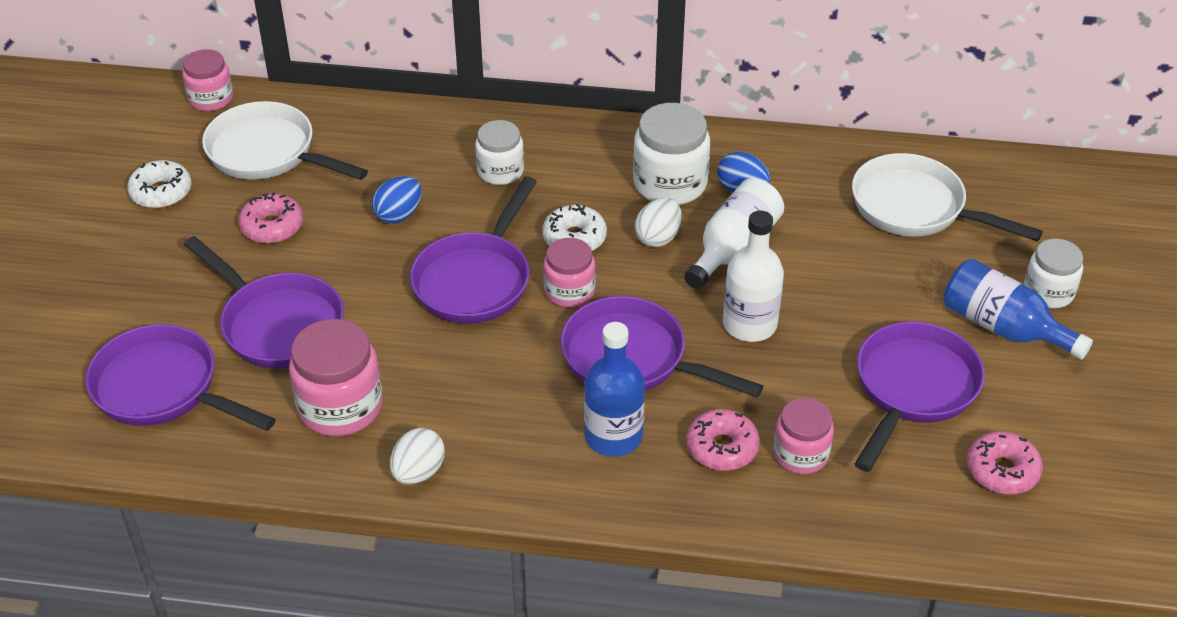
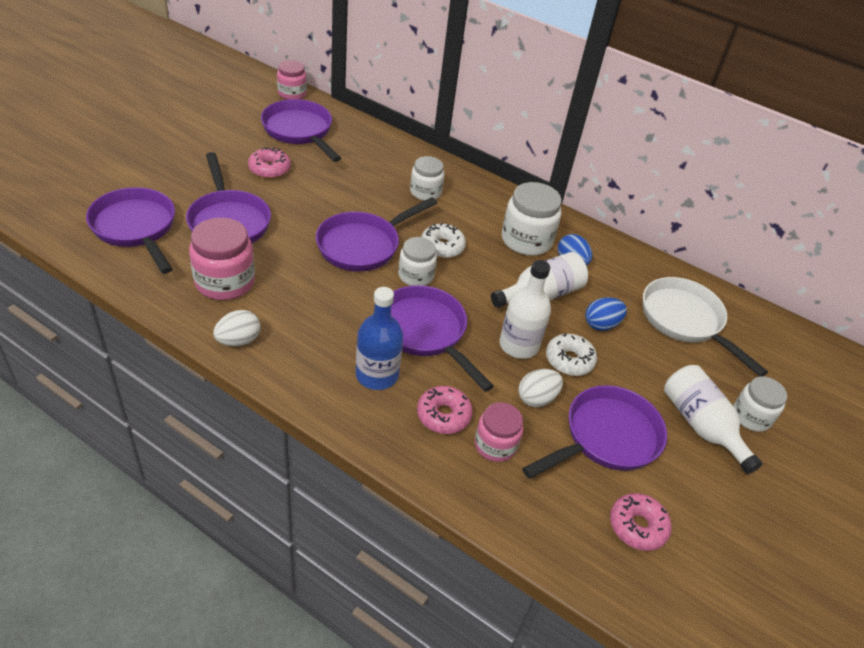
camera: 20 degrees right, 0 degrees up
(161, 192) = (225, 128): white donut -> white donut (569, 360)
(268, 153) = (299, 131): white pan -> purple pan
(398, 215) = (346, 192): blue egg -> blue egg (601, 325)
(569, 291) = (416, 275): pink jar -> white jar
(658, 237) = (495, 268): white egg -> white egg (537, 398)
(1003, 327) = (701, 426): blue bottle -> white bottle

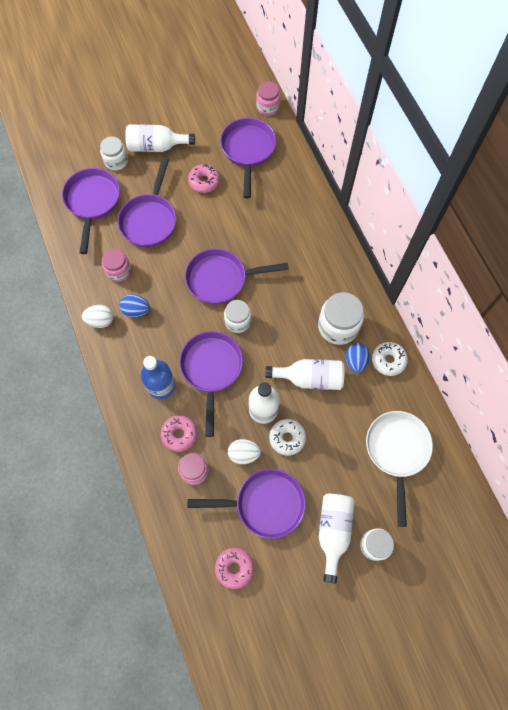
camera: 40 degrees right, 25 degrees up
(185, 156) = (156, 146): none -> white bottle
(225, 282) = (118, 271): pink jar -> pink jar, size x0.64
(425, 192) = (298, 249): white jar -> white jar (116, 161)
(442, 247) = (273, 305): white donut -> white donut (388, 360)
(601, 325) = (332, 423): blue egg -> blue egg (136, 310)

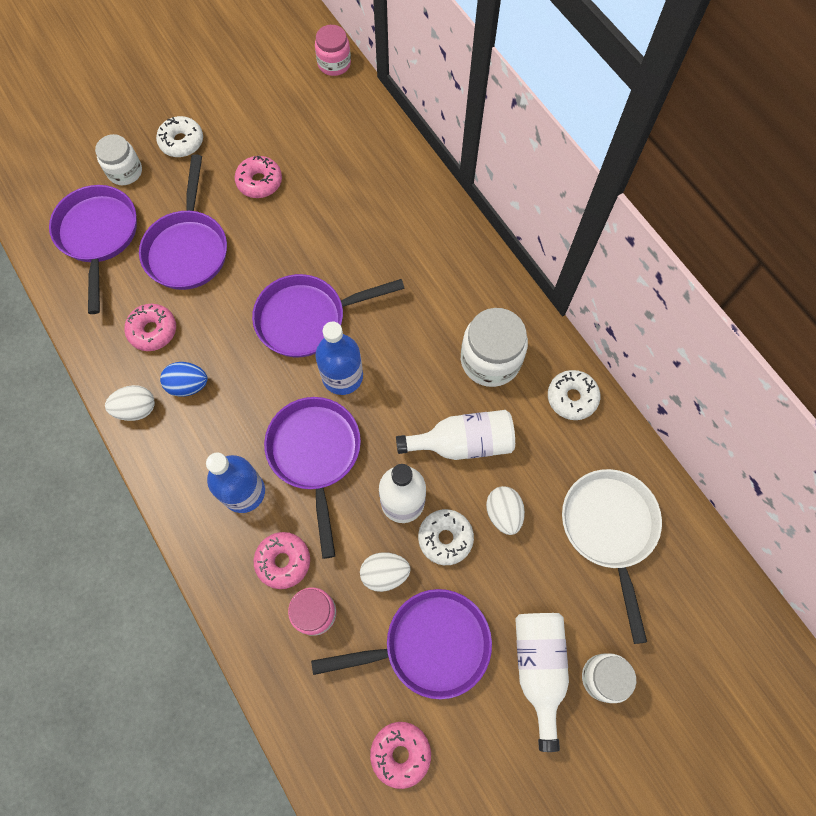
camera: 10 degrees left, 0 degrees up
(118, 271) = (153, 331): pink jar -> pink donut
(156, 146) = (182, 142): white bottle -> white donut
(238, 321) = (342, 376): white jar -> blue bottle
(248, 151) = (316, 129): purple pan -> none
(328, 428) = (503, 513): none -> white egg
(355, 361) = (525, 406): blue egg -> none

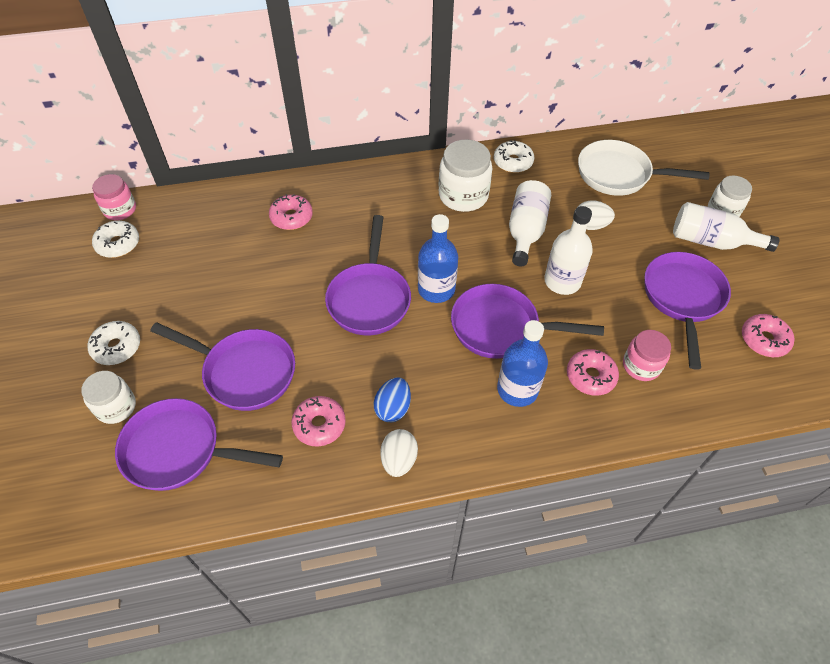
camera: 70 degrees left, 15 degrees down
(259, 182) = (207, 296): pink donut -> pink donut (291, 217)
(385, 573) = (619, 309): white egg -> none
(445, 538) = (600, 264): white donut -> white donut (118, 244)

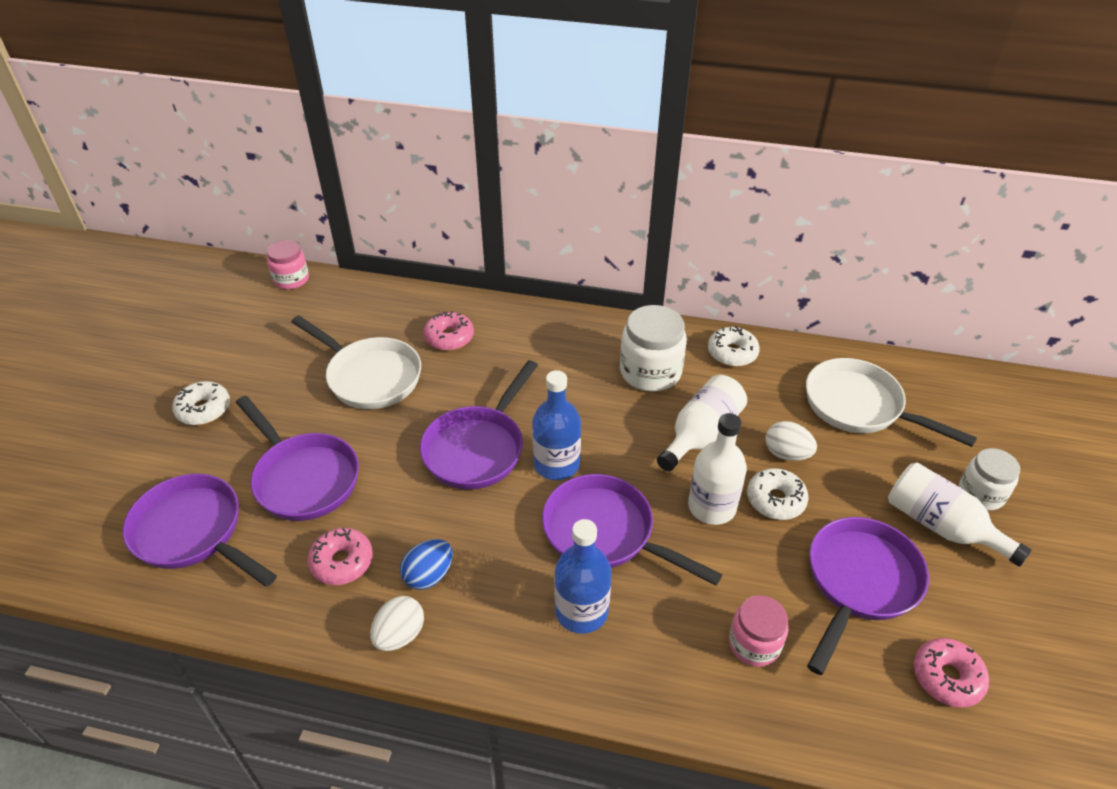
camera: 25 degrees right, 10 degrees down
(116, 407) = (166, 466): white jar -> none
(118, 244) = (268, 311): white donut -> white donut (775, 500)
(245, 271) = (369, 376): none -> white pan
(590, 376) = (680, 631): pink donut -> none

